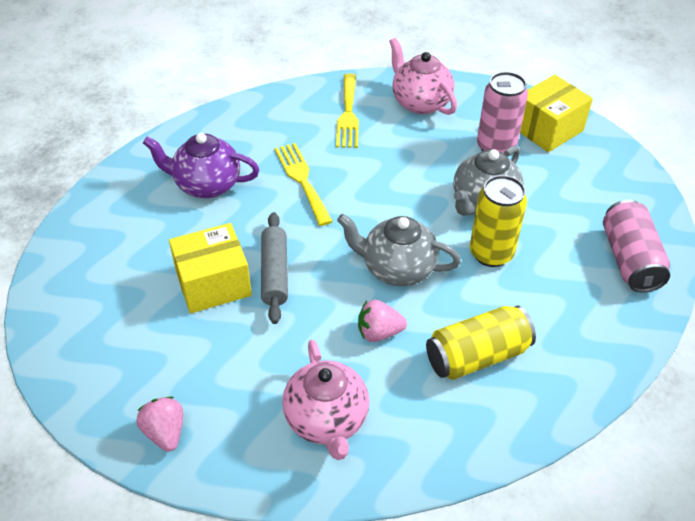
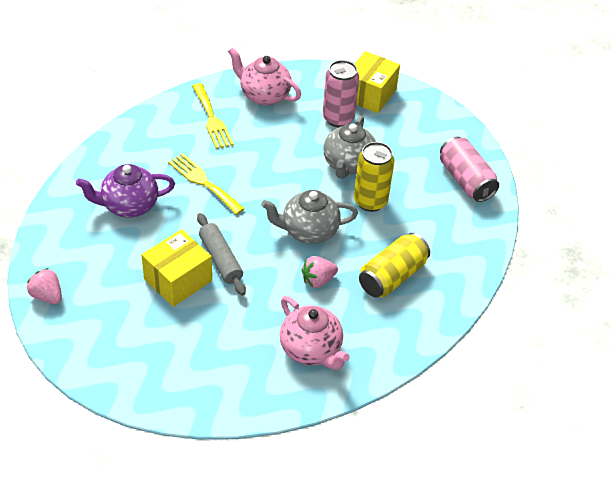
camera: 25 degrees left, 0 degrees up
(165, 432) = (202, 393): pink strawberry -> pink strawberry (47, 296)

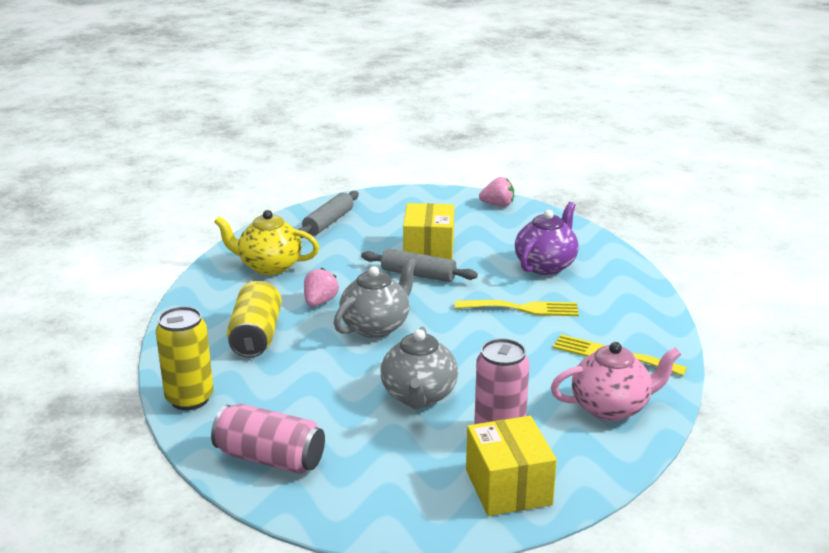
camera: 140 degrees right, 20 degrees down
(202, 378) = (328, 222): none -> grey rolling pin
(311, 350) = (269, 266): pink teapot -> yellow teapot
(348, 165) = (419, 396): grey teapot -> grey teapot turned 150 degrees counterclockwise
(370, 201) = (351, 378): yellow can -> yellow can (189, 399)

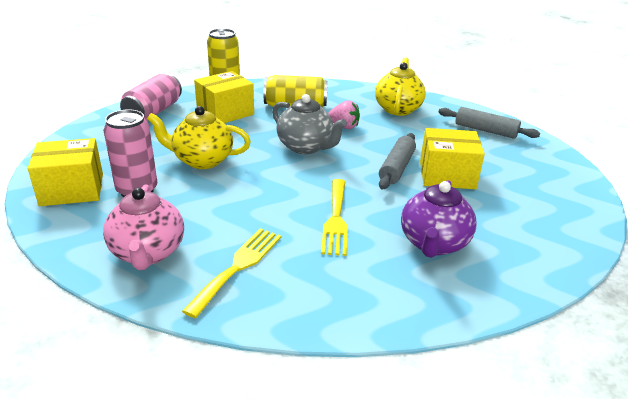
camera: 90 degrees right, 5 degrees up
(275, 391) = (225, 112): none -> yellow box
(419, 396) = (202, 160): grey teapot -> yellow teapot
(498, 205) = (580, 224): pink strawberry -> none
(546, 265) = (433, 244): purple teapot -> purple teapot turned 75 degrees clockwise

